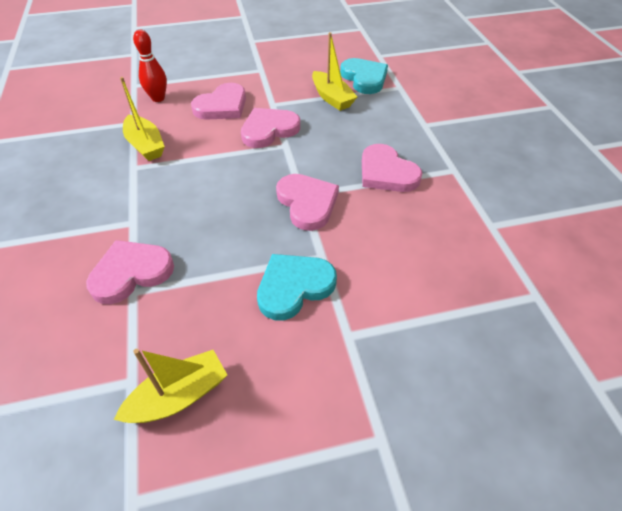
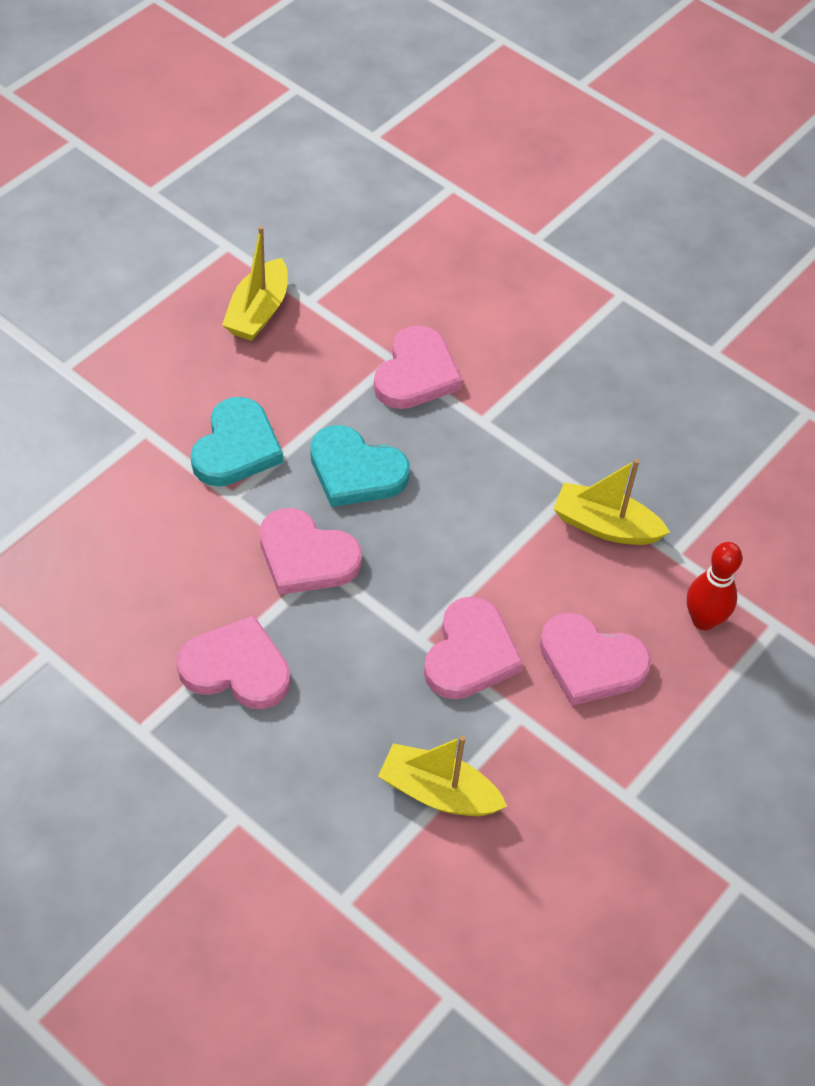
camera: 140 degrees right, 5 degrees up
(222, 106) = (590, 662): pink heart -> pink heart turned 75 degrees counterclockwise
(364, 78) = (425, 890): turquoise heart -> turquoise heart (355, 471)

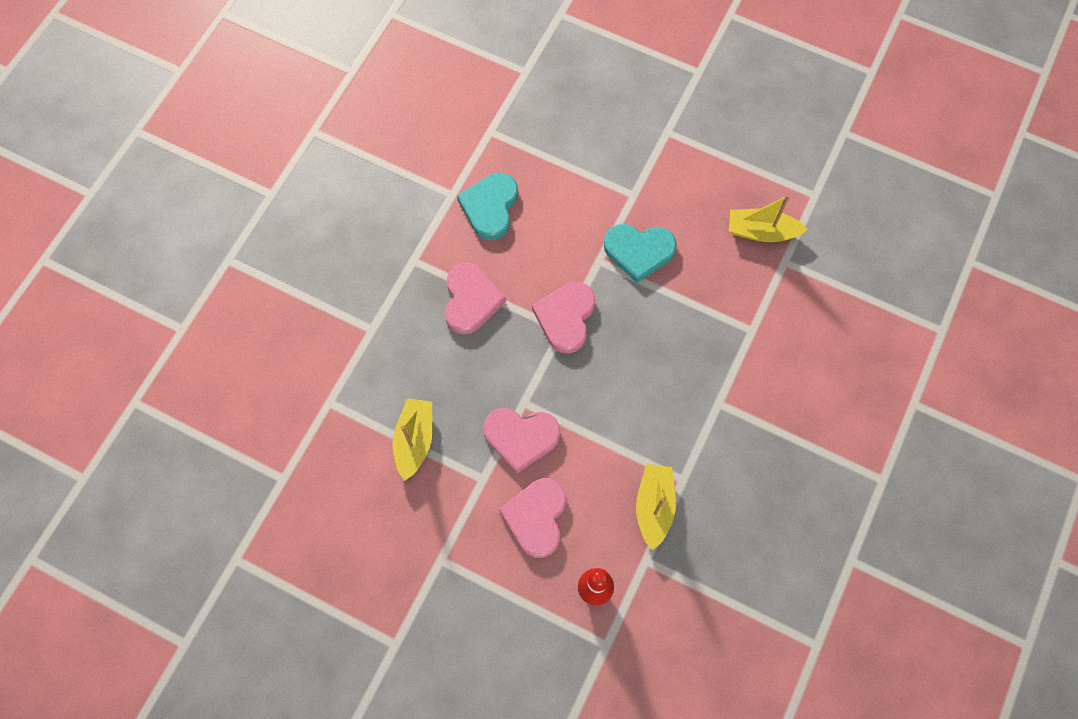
camera: 80 degrees right, 15 degrees up
(355, 471) = (645, 330): turquoise heart -> turquoise heart (490, 207)
(416, 373) = (745, 348): pink heart -> none

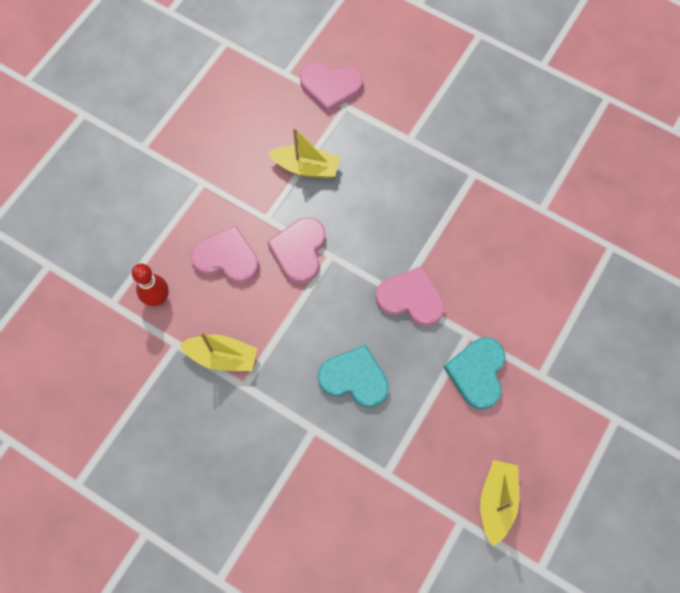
camera: 95 degrees right, 0 degrees up
(471, 300) = (433, 218): pink heart -> pink heart (330, 87)
(490, 207) = (528, 241): turquoise heart -> turquoise heart (354, 378)

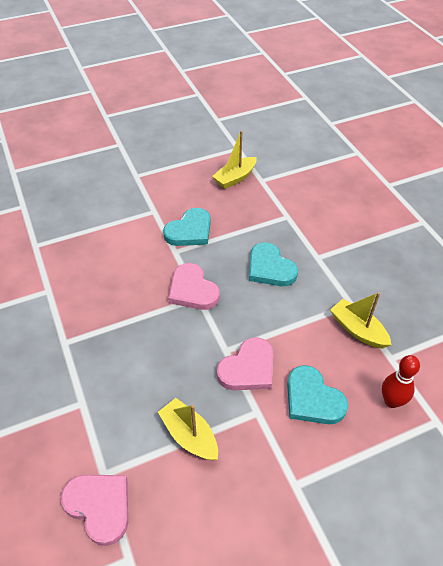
camera: 145 degrees left, 20 degrees down
(227, 258) = (312, 399): pink heart -> turquoise heart

